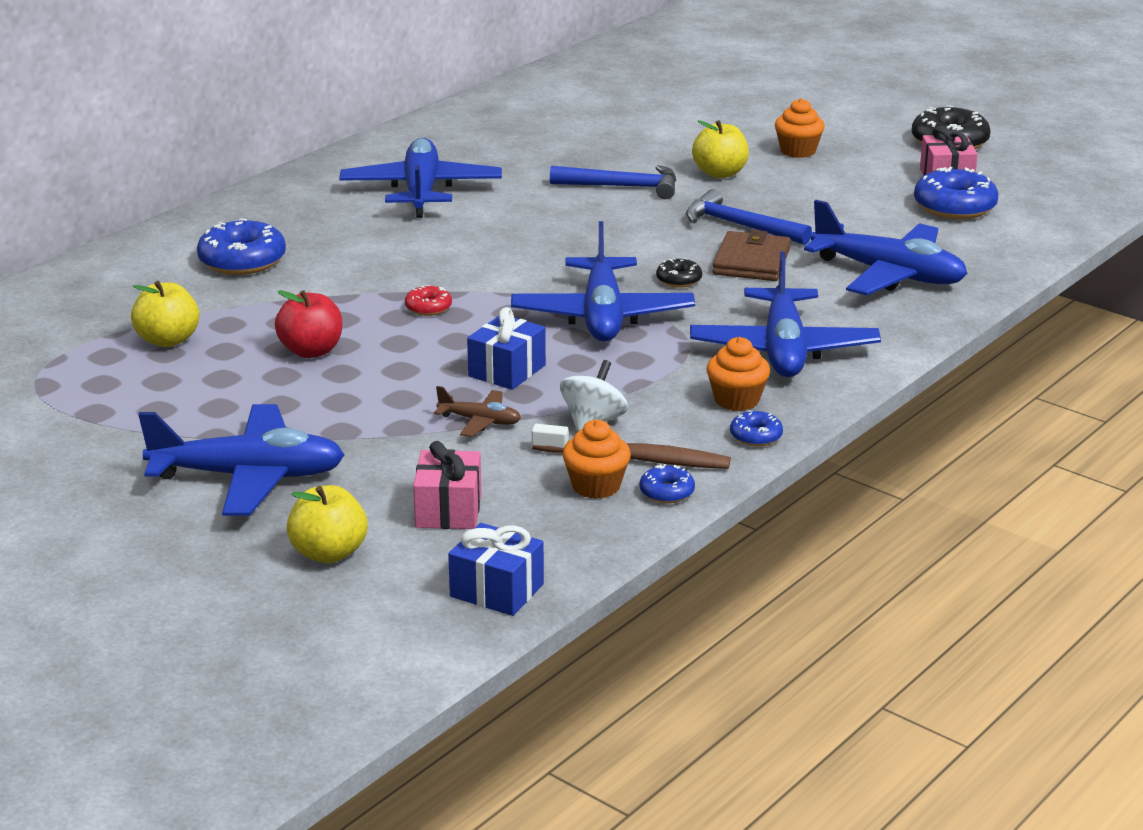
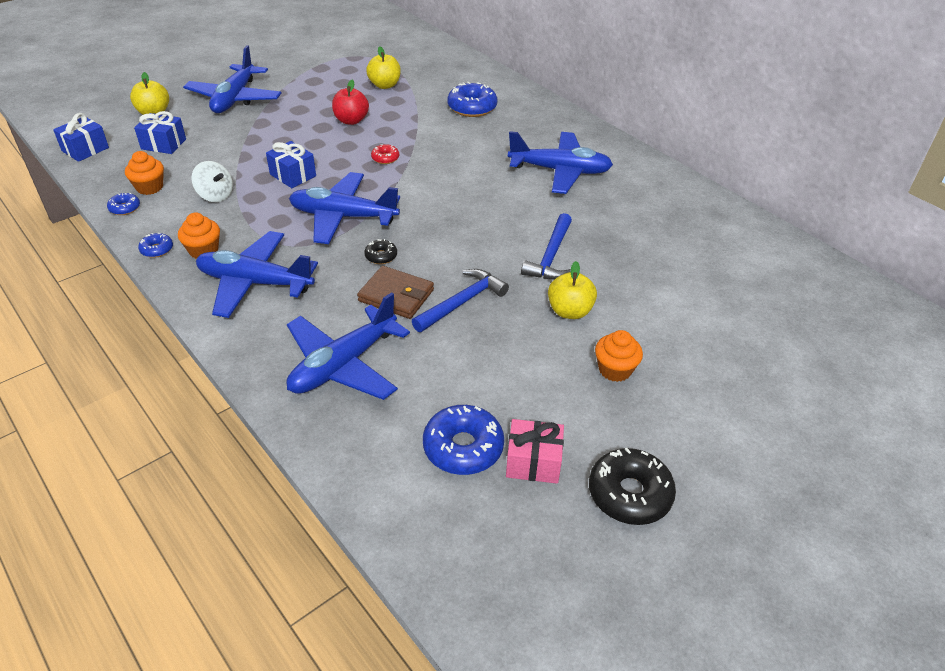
camera: 100 degrees right, 15 degrees up
(448, 510) = (163, 144): pink gift -> blue gift
(480, 421) = (242, 161): brown plane -> none
(635, 458) = (167, 203): brown toothbrush -> none

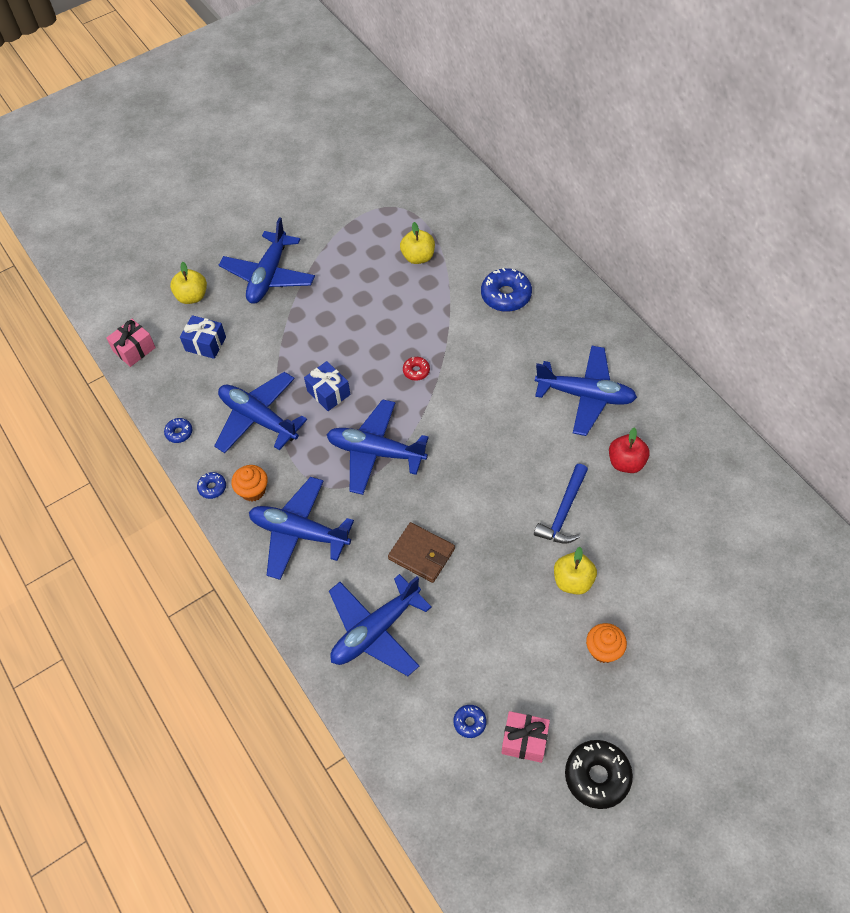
camera: 10 degrees right, 15 degrees up
(85, 149) = (134, 349): blue gift -> pink gift
(149, 187) = (198, 405): orange cupcake -> none
(215, 195) = (258, 418): white spinning top -> blue plane
(351, 120) = (384, 313): red apple -> red apple (626, 462)
(381, 256) = (409, 505): black donut -> none
(462, 302) = (479, 565): blue hammer -> none
(463, 447) = (469, 722): blue donut -> blue donut, size x0.51

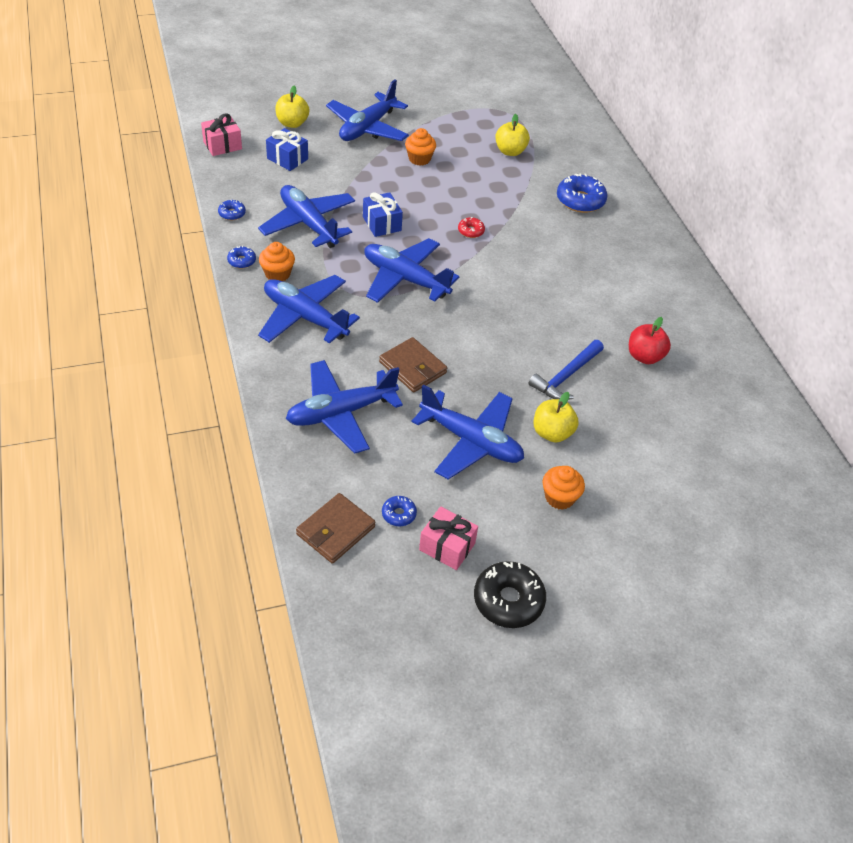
camera: 10 degrees right, 10 degrees down
(334, 298) = (419, 159): none -> orange cupcake
(421, 761) = (335, 530): none -> brown wallet
(585, 395) = (625, 294): blue plane -> blue plane (471, 441)

